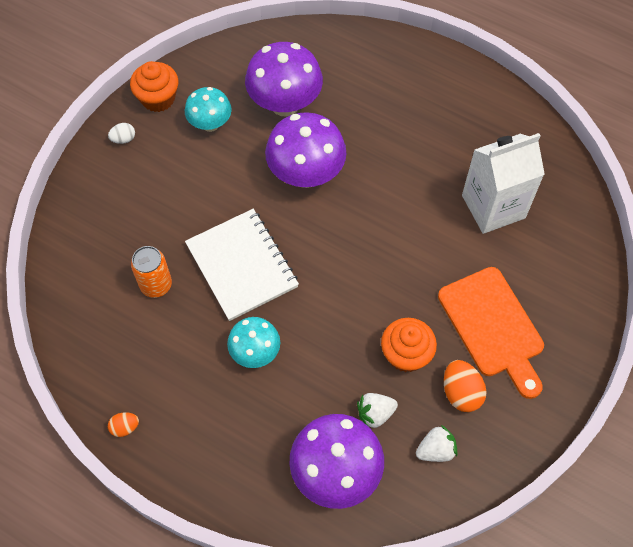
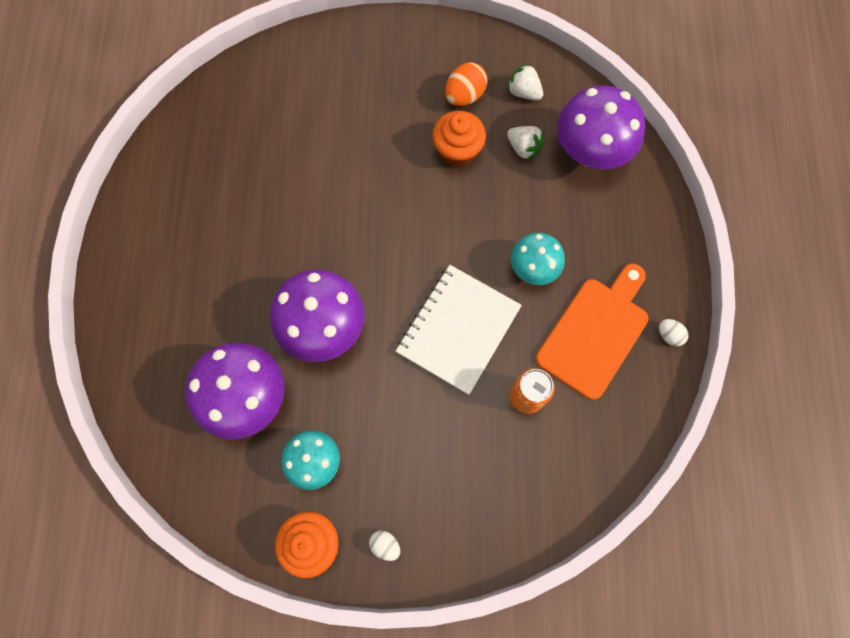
camera: 120 degrees left, 10 degrees up
(125, 427) = (669, 335): orange egg -> white egg
(493, 206) = (269, 148): white carton -> none
(493, 327) = (391, 98): orange cutting board -> orange cutting board (595, 333)

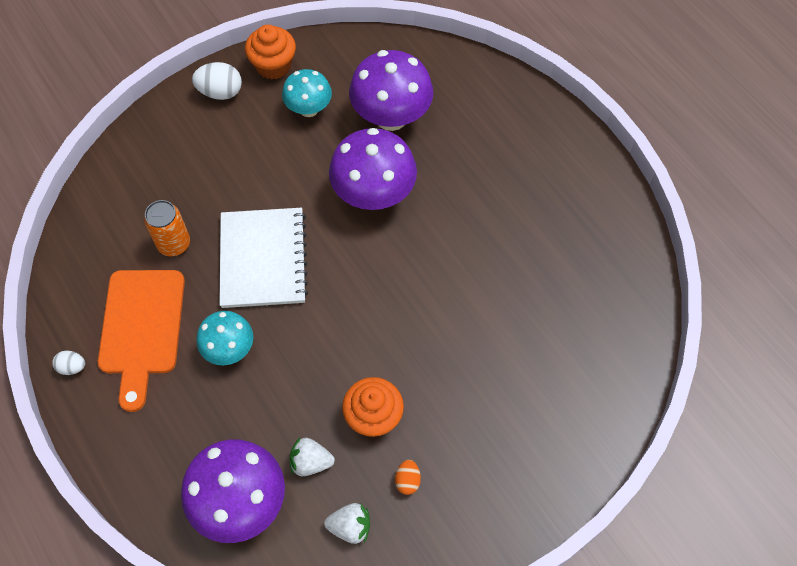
camera: 145 degrees right, 10 degrees down
(385, 545) = (220, 92): white egg -> white egg, size x1.72
(464, 96) = (407, 480): orange egg -> orange egg, size x0.58

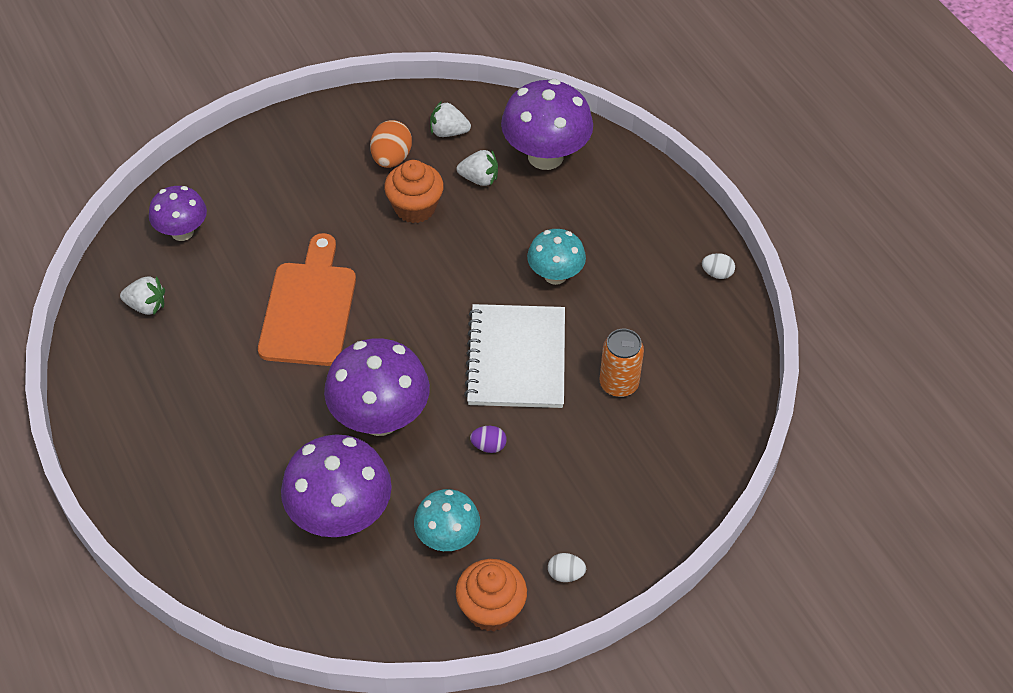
camera: 175 degrees left, 10 degrees down
(142, 328) = (648, 302): orange cutting board -> orange cutting board (309, 308)
(220, 92) = (565, 574): white egg -> white egg, size x0.58
(282, 180) = (488, 446): none -> purple egg
(407, 480) = (391, 158): orange egg -> orange egg, size x1.72
(596, 362) = (182, 232): none -> purple mushroom
(601, 279) = (146, 306): none -> white strawberry

